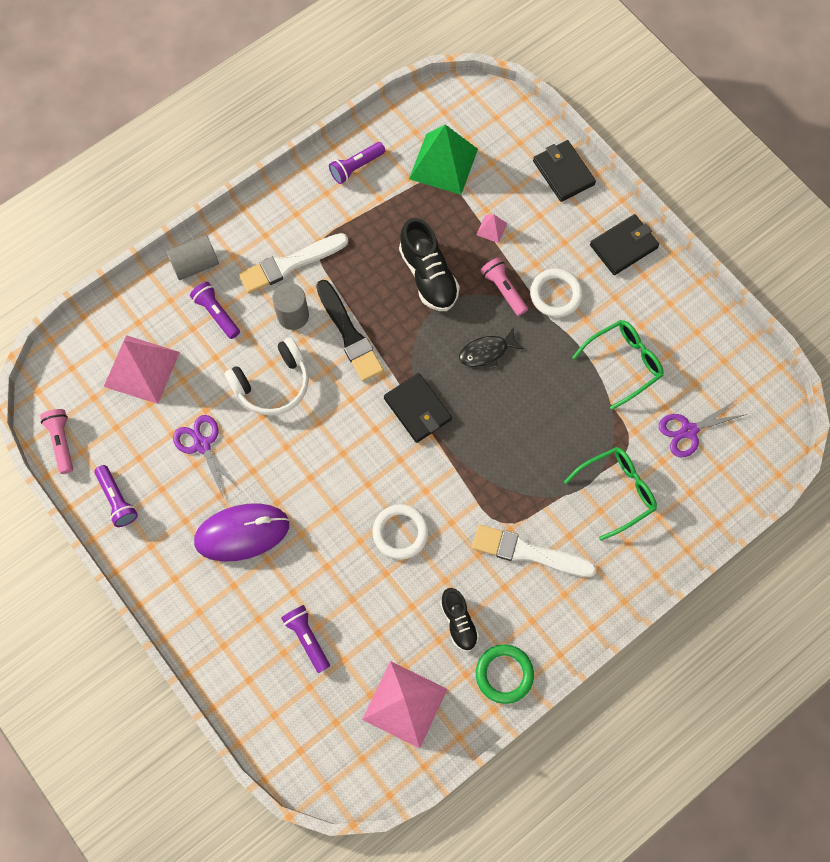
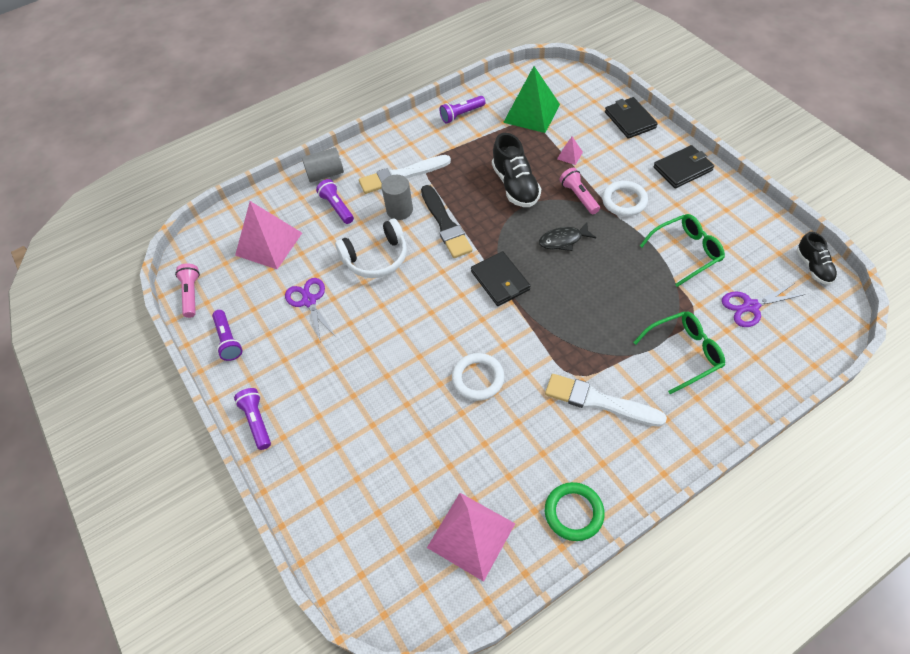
camera: 10 degrees right, 15 degrees down
(242, 533) = (333, 372): purple mouse -> none
(307, 638) = (381, 466): purple flashlight -> purple flashlight (257, 421)
(458, 622) = (529, 460): black shoe -> black shoe (813, 267)

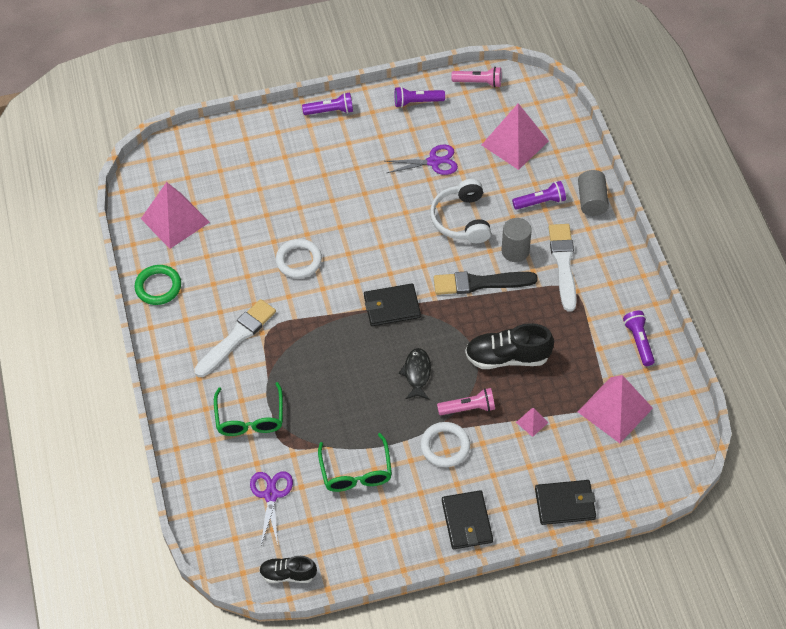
camera: 105 degrees right, 0 degrees up
(531, 113) = (615, 410): green pyramid -> pink pyramid

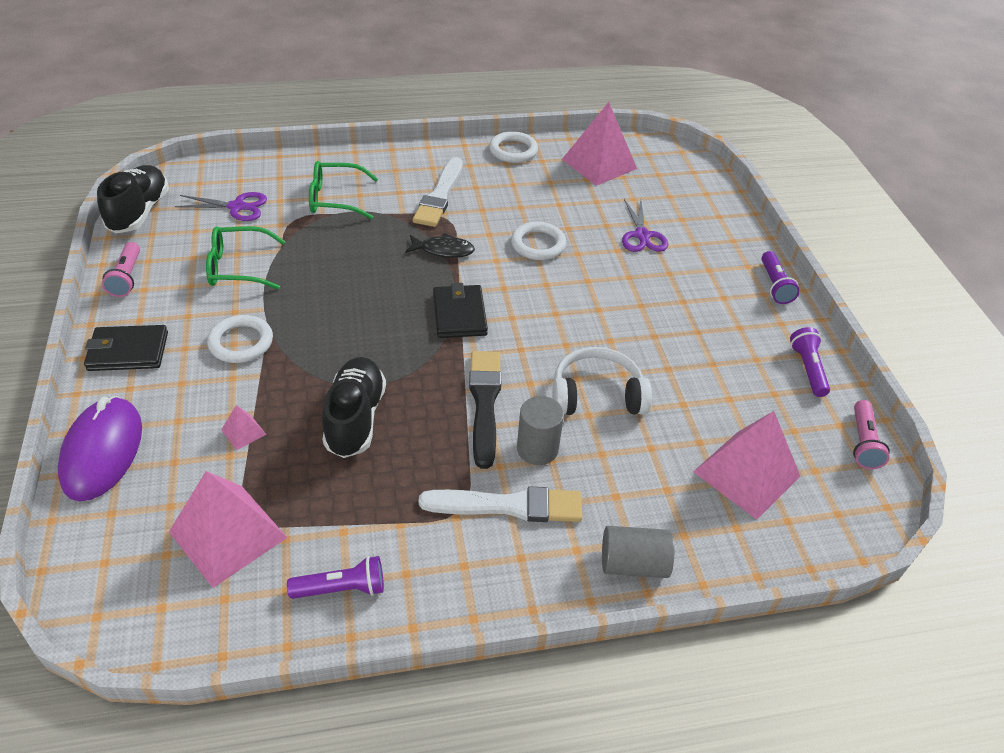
camera: 90 degrees right, 10 degrees down
(158, 287) = (513, 151): green ring -> white ring
(236, 337) = (440, 195): white brush -> white brush turned 60 degrees clockwise
(288, 574) = (139, 212): black shoe -> black shoe, size x1.63
(417, 373) = (355, 327): black fish -> black fish (443, 250)
(434, 162) = (699, 376): purple scissors -> purple scissors (642, 235)
(468, 408) = (288, 369): pink flashlight -> pink flashlight (127, 277)
(540, 202) = (629, 492): purple flashlight -> none
(565, 504) = (102, 451): black wallet -> purple mouse

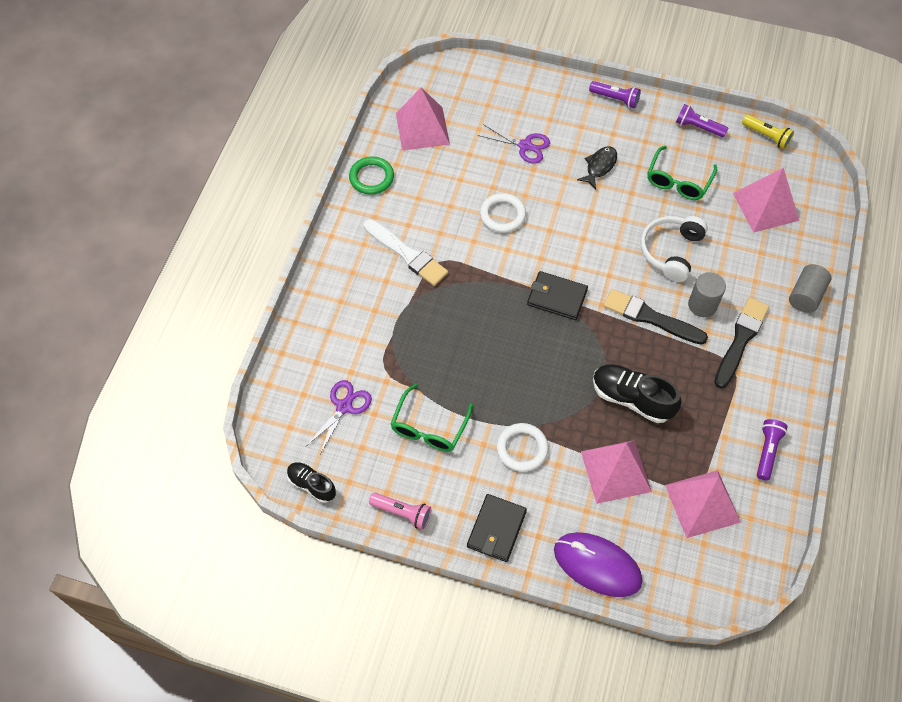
camera: 60 degrees left, 15 degrees up
(139, 212) = (312, 485): black shoe -> black shoe, size x0.61
(243, 432) = (615, 471): pink pyramid -> pink pyramid, size x2.33
(335, 199) = (371, 330): green glasses -> green glasses (678, 181)
(443, 250) = (479, 279): black fish -> black fish (599, 166)
(507, 506) = (740, 340): white brush -> black brush
(513, 151) = (371, 177): white ring -> green ring
(862, 442) = (766, 136): pink flashlight -> yellow flashlight

